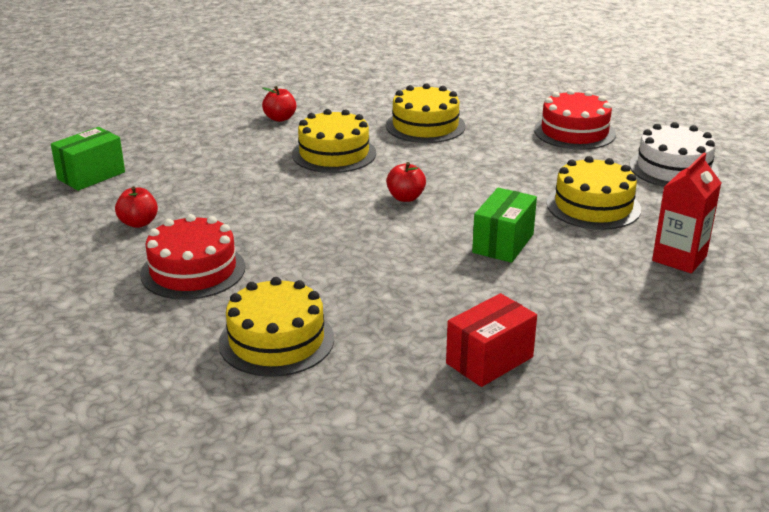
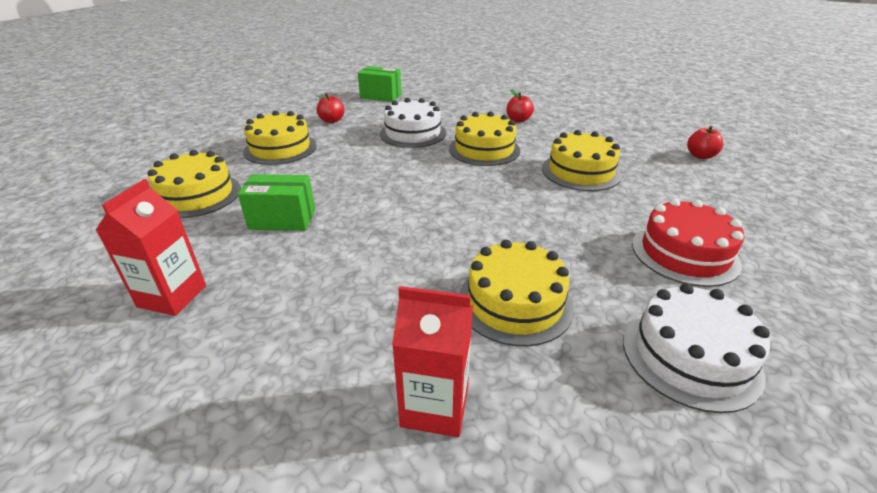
camera: 65 degrees right, 5 degrees up
(193, 270) = (280, 148): red cake -> yellow cake
(247, 180) = (413, 133): none -> white cake
(405, 198) = (438, 193): red apple -> red apple (700, 156)
(489, 360) = (172, 296): red box -> red carton
(503, 243) = (389, 259): green box -> green box (282, 219)

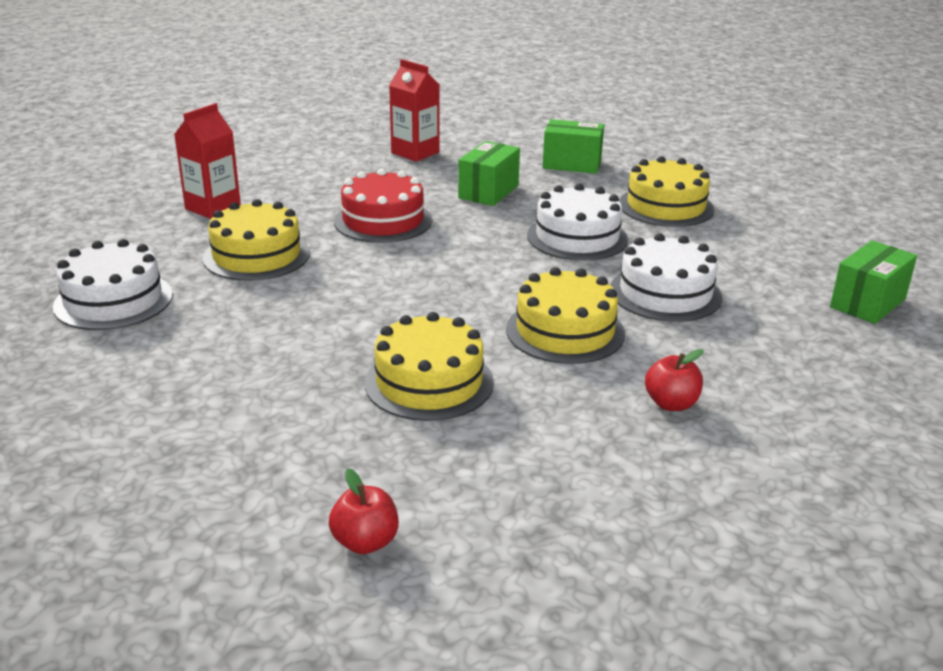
camera: 115 degrees right, 5 degrees down
(196, 195) = (572, 164): yellow cake -> green box
(332, 120) = (753, 247): red apple -> none
(354, 167) = (577, 237): none -> white cake
(684, 253) = (197, 365): red cake -> red cake (383, 221)

